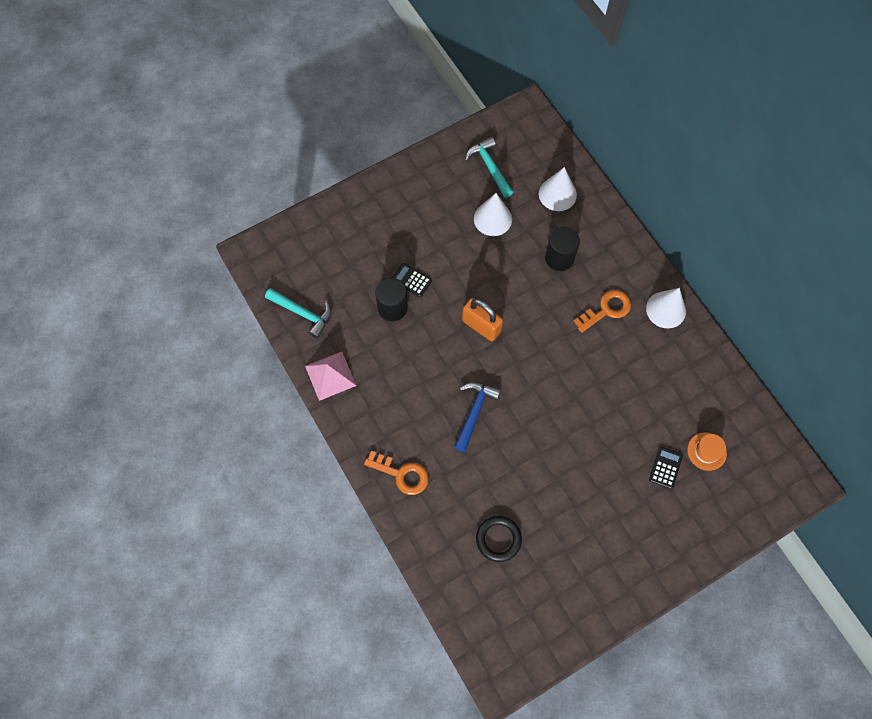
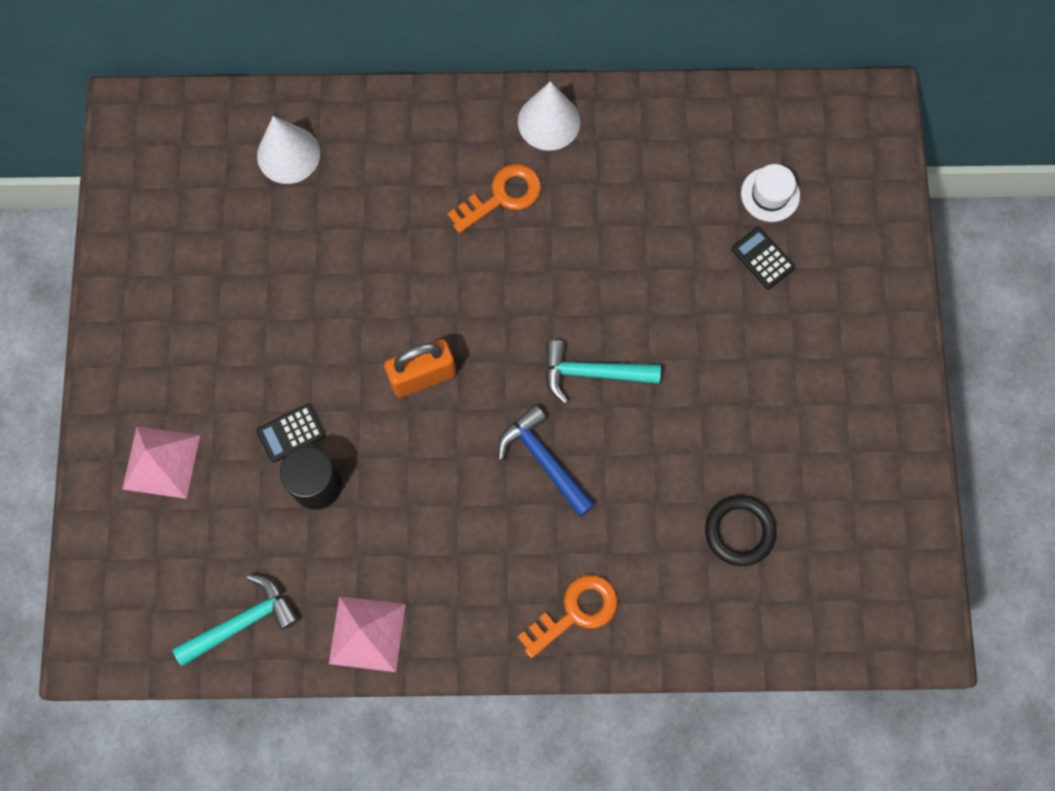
camera: 60 degrees left, 5 degrees up
(360, 230) = (161, 462): none -> pink pyramid
(489, 167) = (183, 220): turquoise hammer -> turquoise hammer (592, 373)
(492, 219) = (268, 264): white cone -> none
(559, 258) = (387, 211): black cylinder -> none
(606, 310) = (502, 196): orange key -> orange key turned 60 degrees clockwise
(706, 451) = (770, 194): orange hat -> white hat

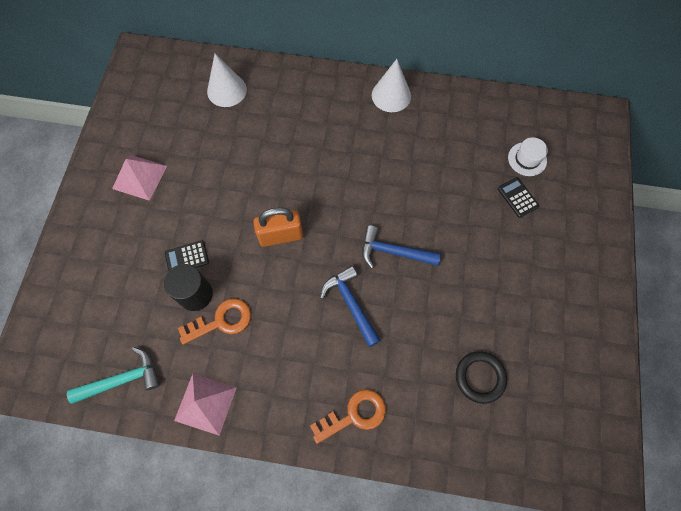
camera: 10 degrees right, 5 degrees down
(161, 462) = (98, 262): pink pyramid -> pink pyramid (140, 177)
(502, 196) = (354, 134): orange key -> orange key (221, 321)
(592, 373) = (393, 252): turquoise hammer -> blue hammer

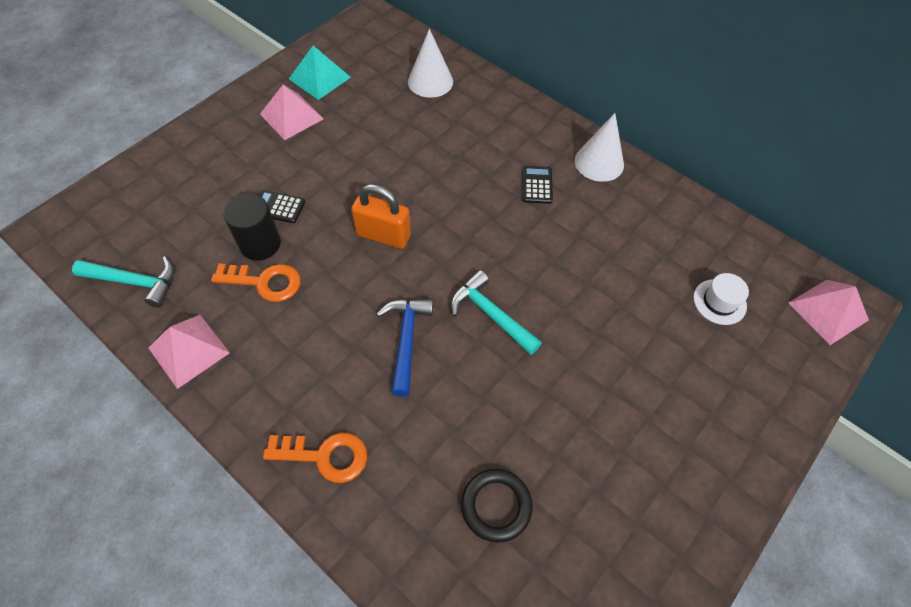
camera: 30 degrees right, 10 degrees down
(137, 132) = (319, 78): none -> turquoise pyramid
(393, 252) = (490, 314): blue hammer -> turquoise hammer
(517, 197) = (679, 336): black calculator -> black calculator (537, 185)
(591, 129) = (828, 311): none -> pink pyramid

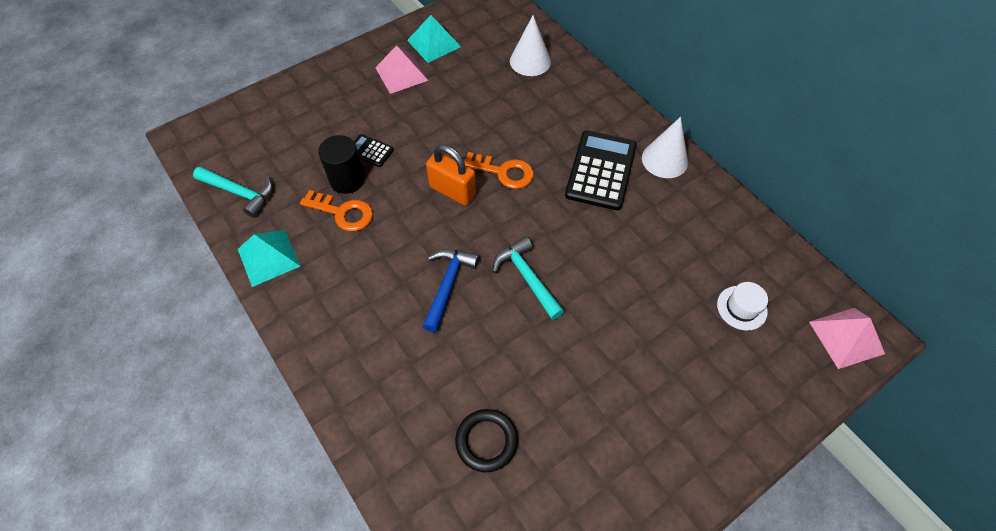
camera: 15 degrees right, 0 degrees up
(189, 350) = (268, 257): pink pyramid -> turquoise pyramid
(325, 456) = (355, 367): orange key -> orange key (504, 172)
(537, 185) = (601, 170): black calculator -> black calculator, size x2.09

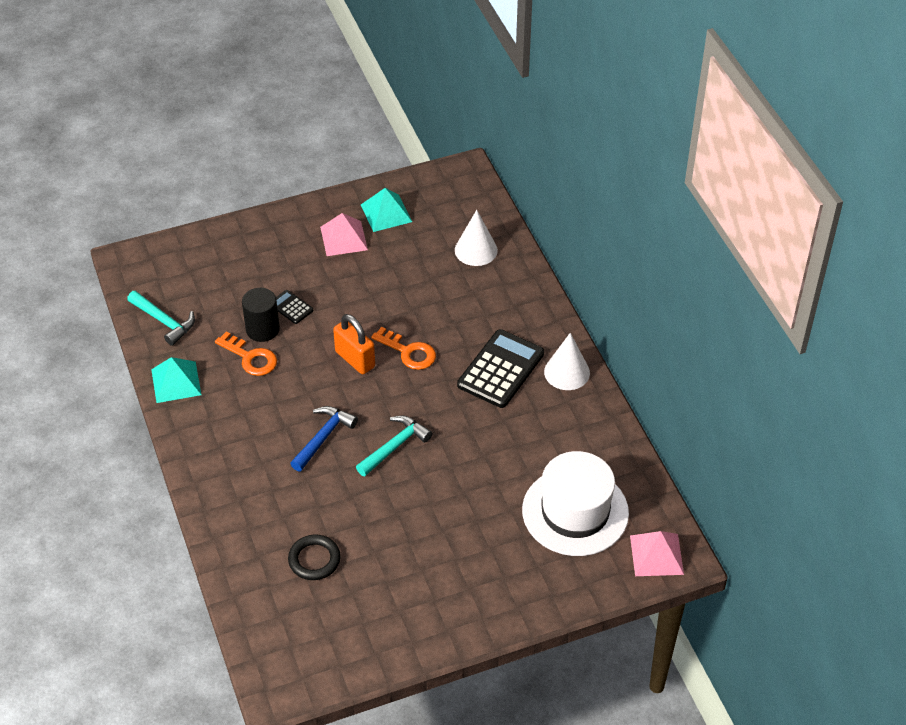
camera: 15 degrees right, 10 degrees down
(527, 277) = (395, 446): turquoise hammer -> turquoise hammer turned 60 degrees clockwise
(741, 308) = (575, 511): white hat -> white hat, size x2.34

